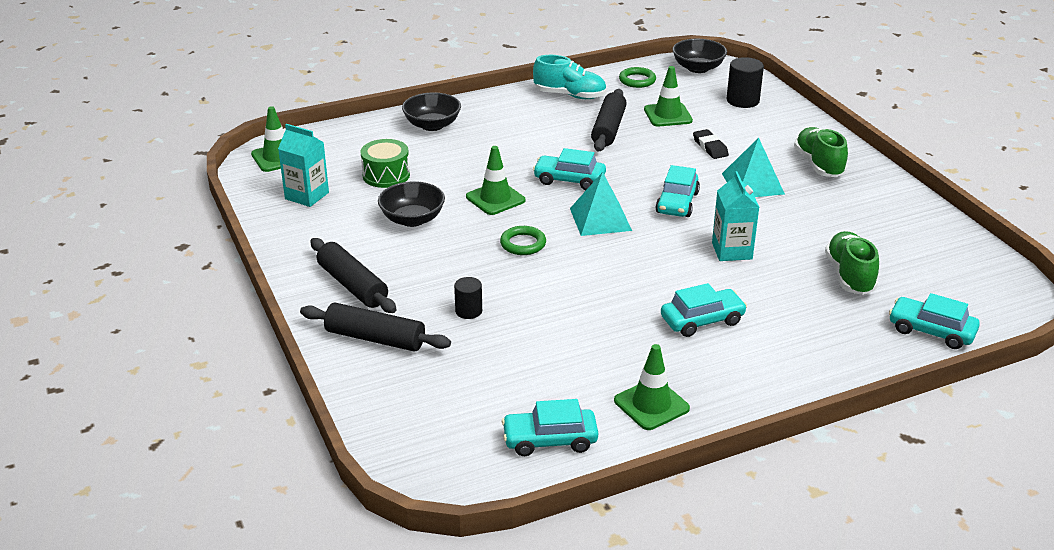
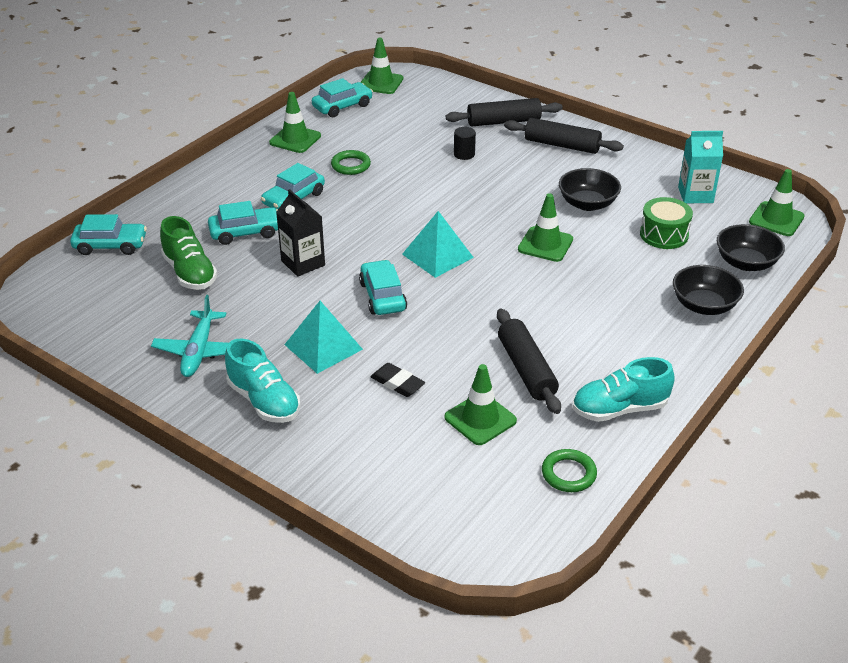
camera: 150 degrees right, 5 degrees up
(460, 466) = (381, 83): none -> green traffic cone
(523, 244) = (478, 212): green ring -> green ring (351, 165)
(569, 180) = (502, 287): turquoise car -> turquoise car (245, 232)
(698, 68) = (512, 539): black bowl -> black bowl (746, 263)
(732, 251) = (303, 263): turquoise carton -> black carton
(742, 100) = (408, 486): black cylinder -> none
(818, 165) = (264, 401): green shoe -> turquoise shoe
(860, 209) = (199, 351): none -> turquoise plane

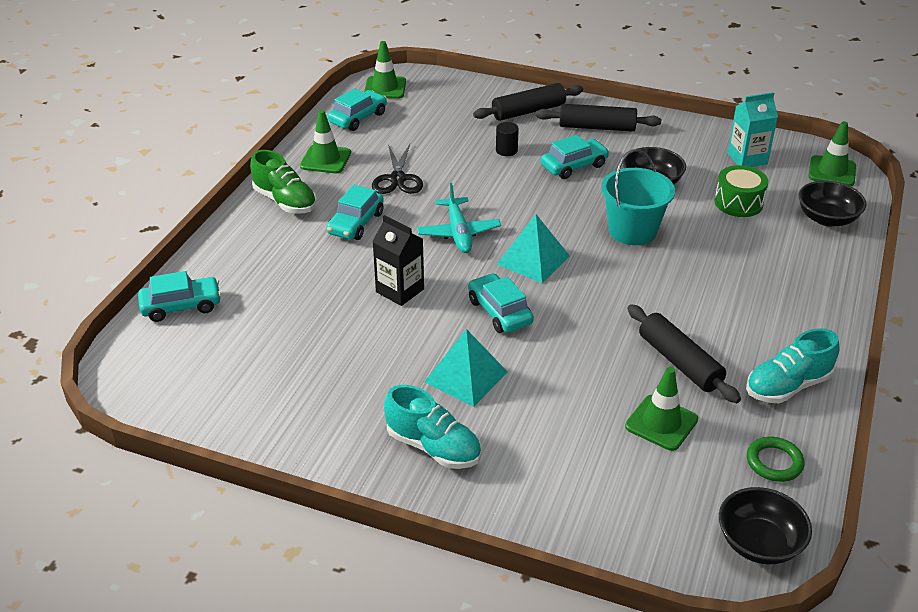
camera: 15 degrees left, 0 degrees up
(190, 273) = (284, 321): green shoe -> green shoe (285, 201)
(199, 351) = (337, 406): turquoise plane -> turquoise plane (458, 233)
(245, 232) = (322, 268): turquoise car -> turquoise car (574, 166)
(351, 165) = (397, 179): green ring -> black scissors
(397, 383) = (561, 401): black eraser -> none
(545, 244) = (632, 231): green traffic cone -> turquoise bucket
(704, 305) = (811, 267): black bowl -> black bowl (759, 543)

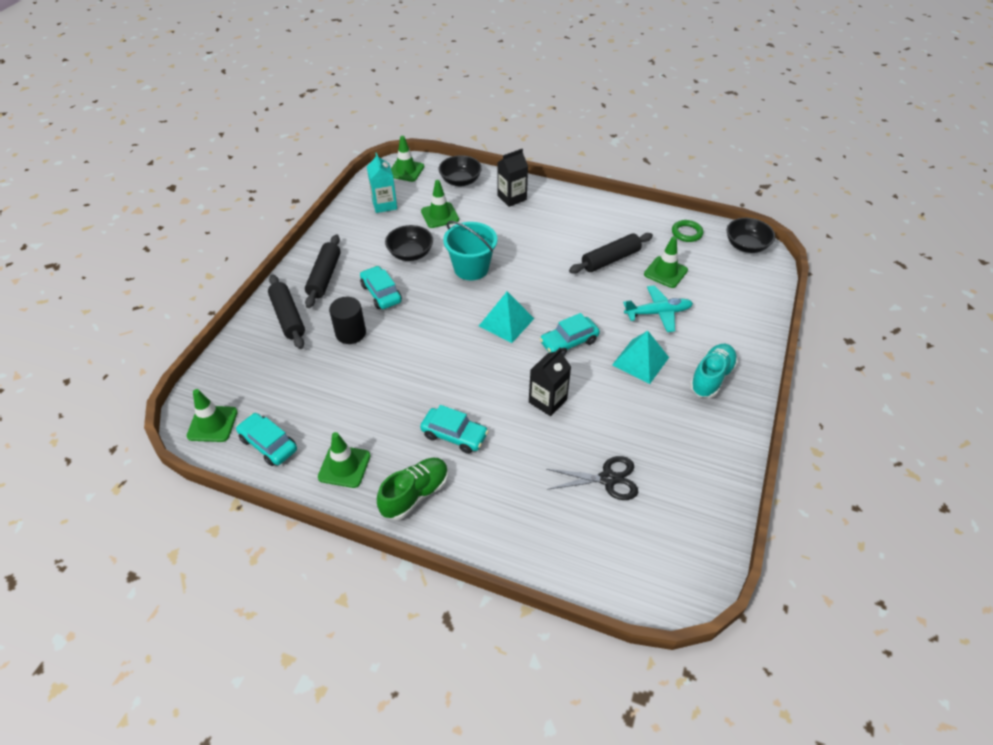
camera: 90 degrees left, 10 degrees up
(181, 306) = (579, 561): turquoise car -> none
(397, 179) = (386, 407): black scissors -> black scissors (608, 479)
(458, 233) = (471, 365): turquoise plane -> turquoise plane (658, 313)
(506, 150) = (350, 333): black cylinder -> black cylinder, size x1.58
(738, 203) = (440, 215): green drum -> green traffic cone
(787, 386) = (624, 220): turquoise shoe -> none
(804, 266) = (512, 198): none -> black carton

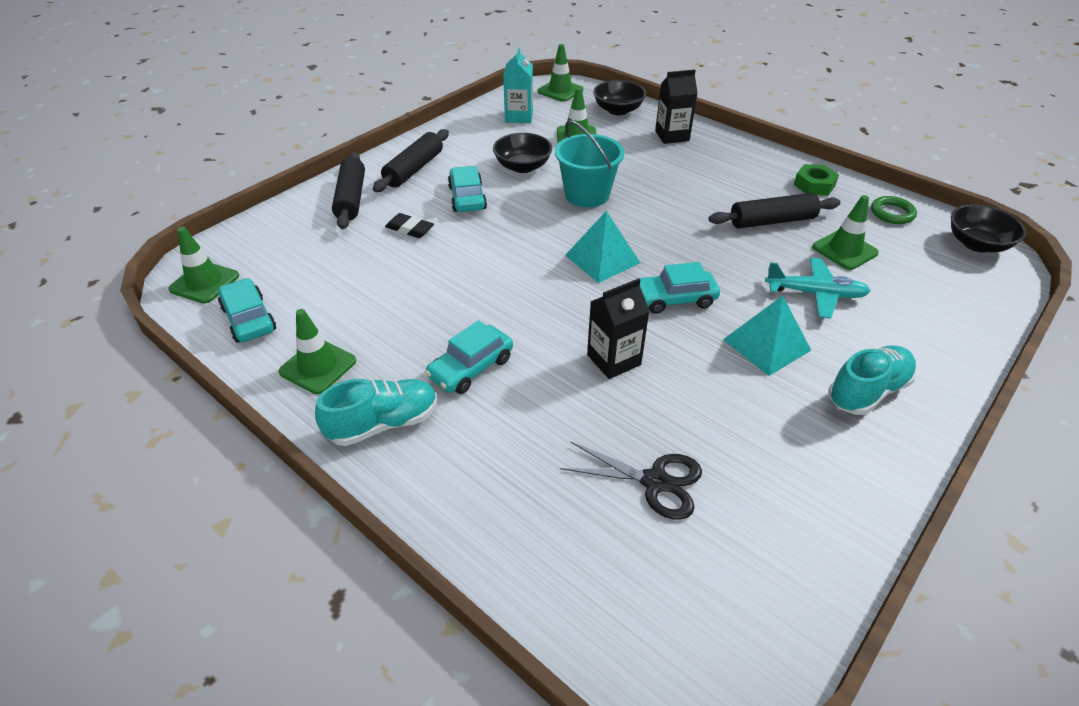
camera: 20 degrees right, 5 degrees down
(350, 333) = (410, 229): black cylinder -> black eraser
(415, 494) = (383, 423): green shoe -> turquoise shoe
(454, 435) = (471, 368): turquoise car -> turquoise car turned 90 degrees clockwise
(628, 221) = (814, 185): none -> green nut

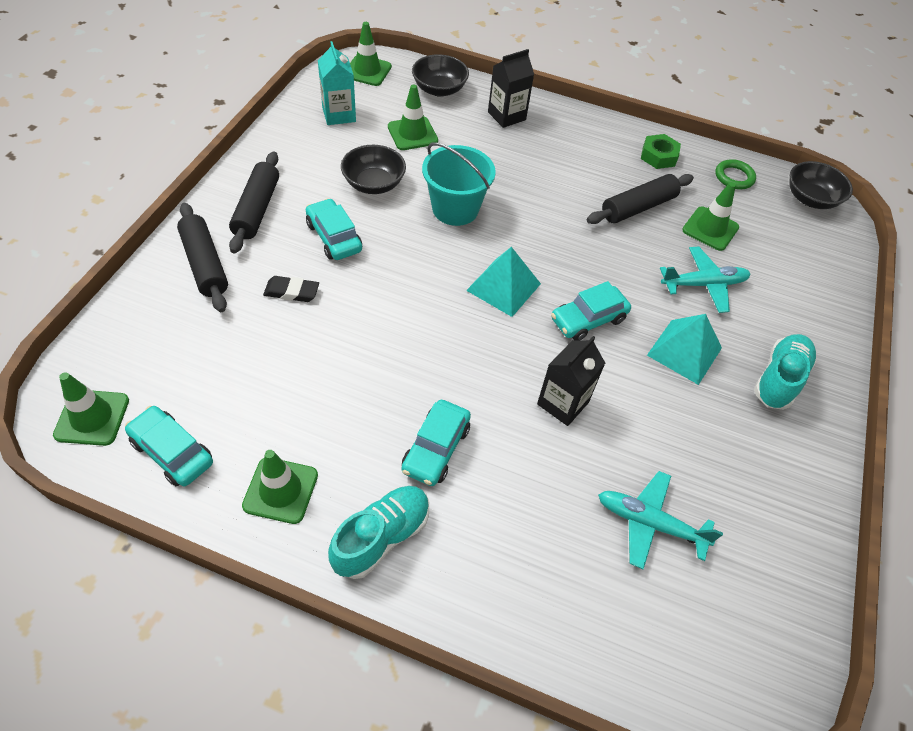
camera: 25 degrees left, 10 degrees up
(655, 482) = (649, 523): black scissors -> turquoise plane

